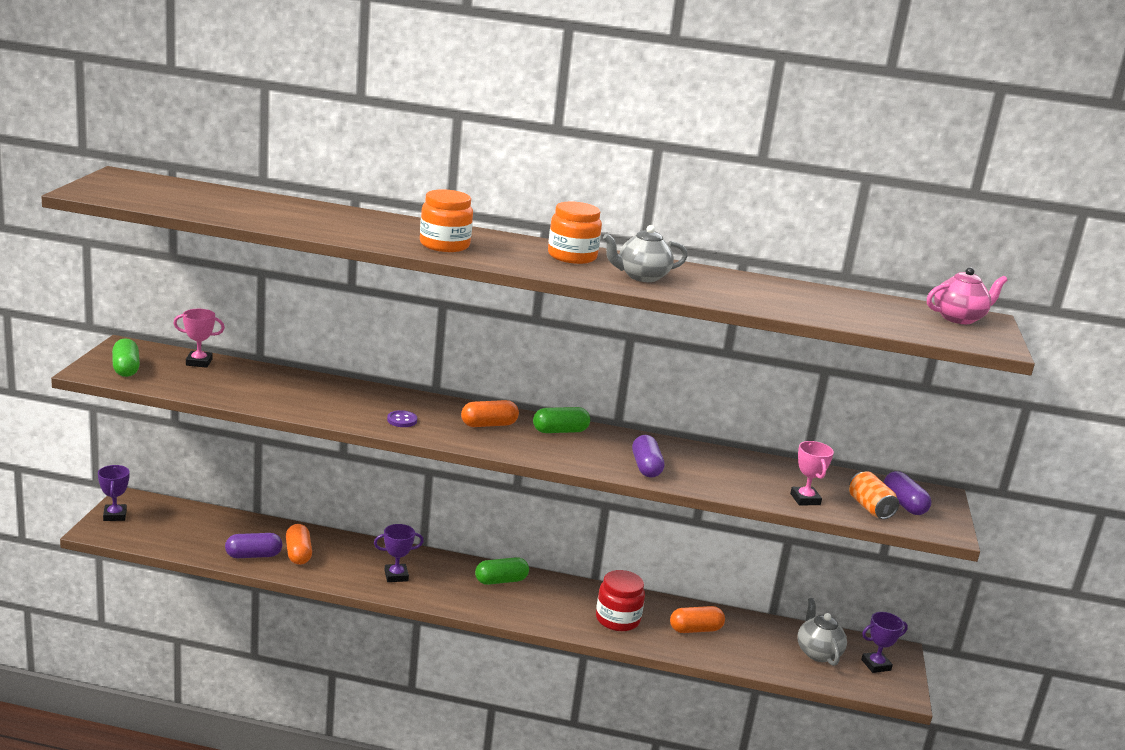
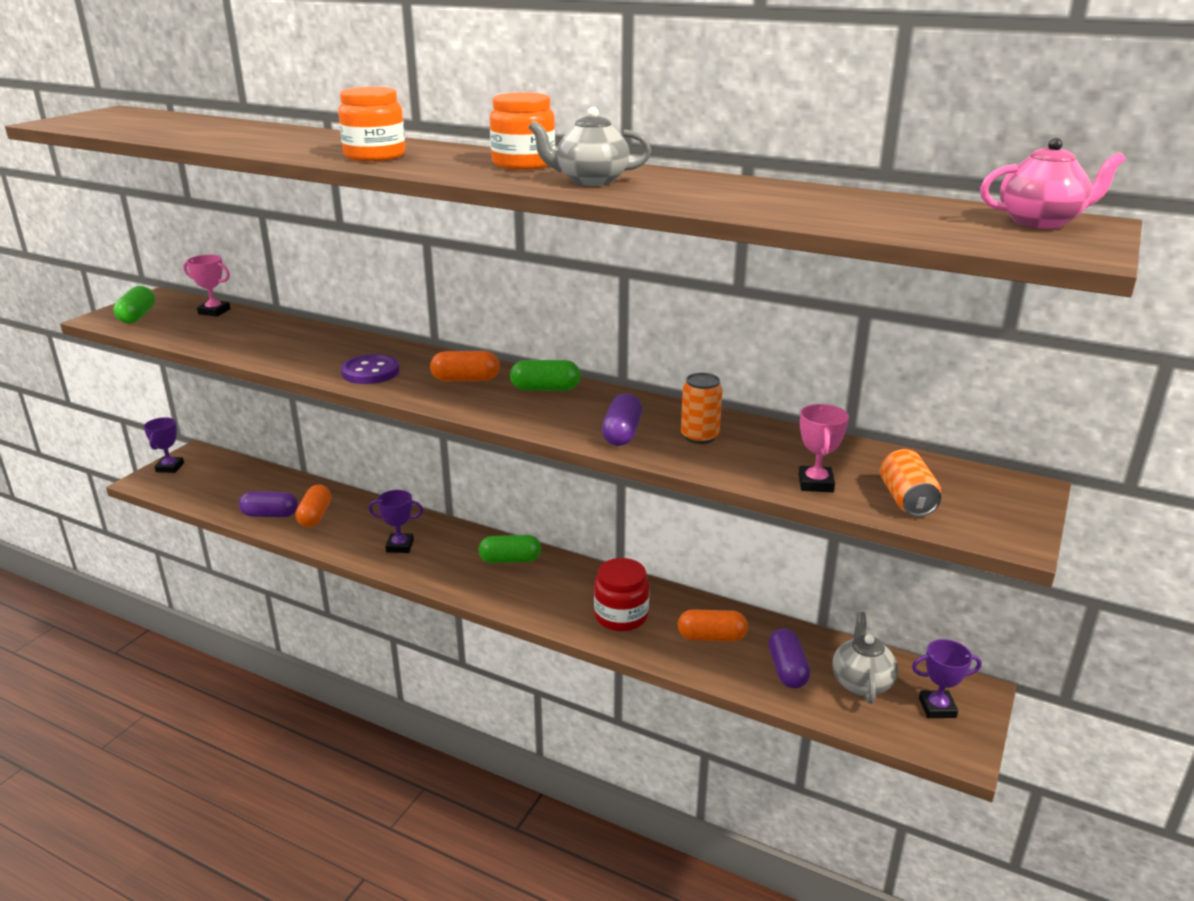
camera: 20 degrees right, 5 degrees up
(402, 420) = (370, 372): purple button -> purple button, size x1.67
(704, 467) = (699, 436): none -> orange can
(904, 504) = (962, 498): purple capsule -> purple capsule (787, 670)

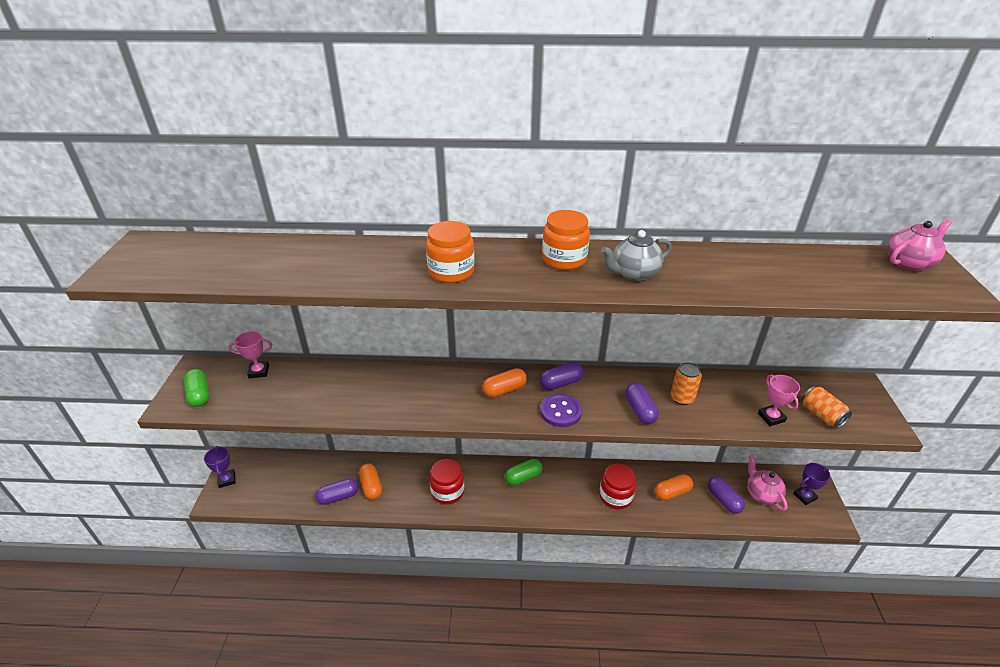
camera: 25 degrees left, 10 degrees up
(370, 372) = (435, 402): purple button -> purple button (560, 411)
(400, 546) = (447, 491): purple trophy -> red jar
(545, 389) = (560, 383): green capsule -> purple capsule
(861, 682) = (761, 494): grey teapot -> pink teapot

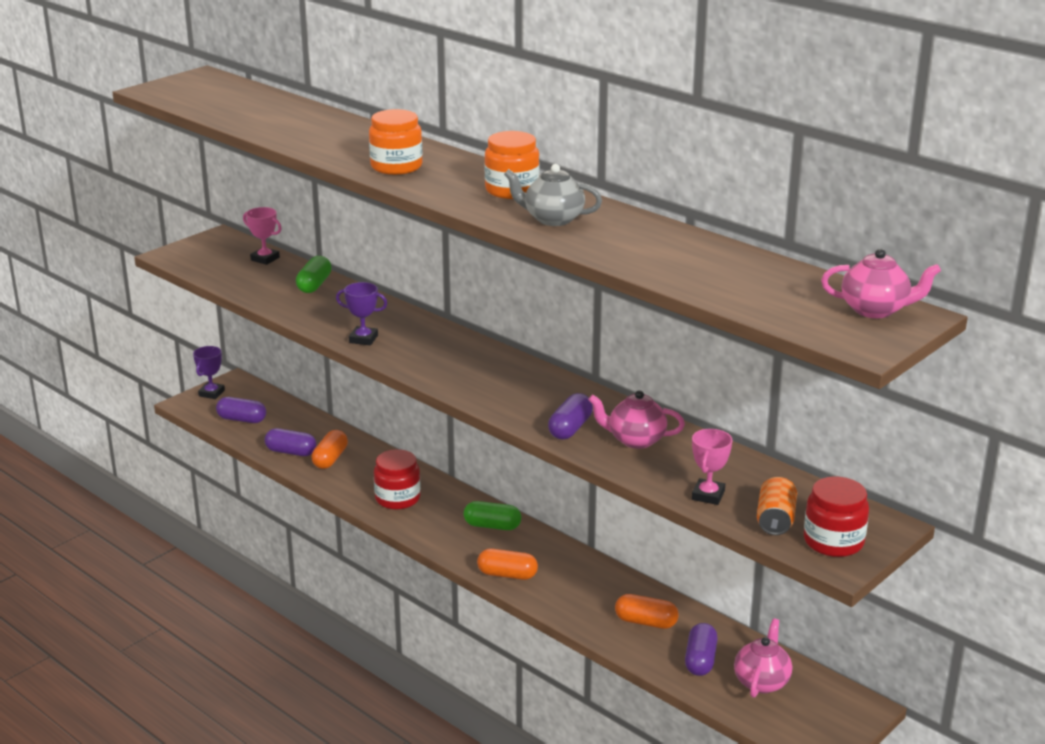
camera: 40 degrees right, 10 degrees down
(199, 395) = (199, 256): green capsule -> green capsule (314, 285)
(504, 390) = (460, 358): orange capsule -> orange capsule (507, 574)
(560, 383) = (525, 376): purple capsule -> purple capsule (242, 419)
(560, 411) = (487, 395): purple button -> none
(615, 496) = (572, 591): red jar -> red jar (833, 541)
(682, 398) = (635, 440): orange can -> pink teapot
(804, 496) = (818, 713): purple trophy -> purple trophy (363, 339)

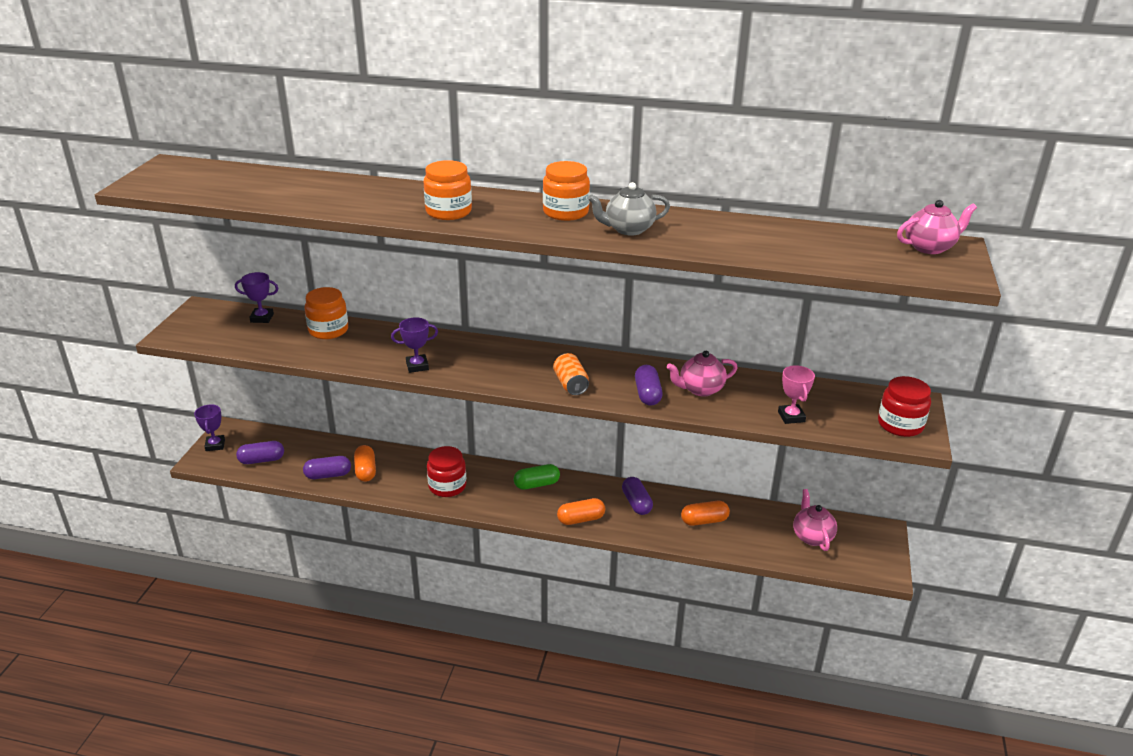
camera: 30 degrees left, 5 degrees up
(265, 259) = (262, 318): pink trophy -> purple trophy
(314, 285) = (328, 330): green capsule -> orange jar
(700, 660) = (762, 536): purple capsule -> purple capsule (636, 503)
(775, 520) = (851, 421): orange can -> orange can (570, 384)

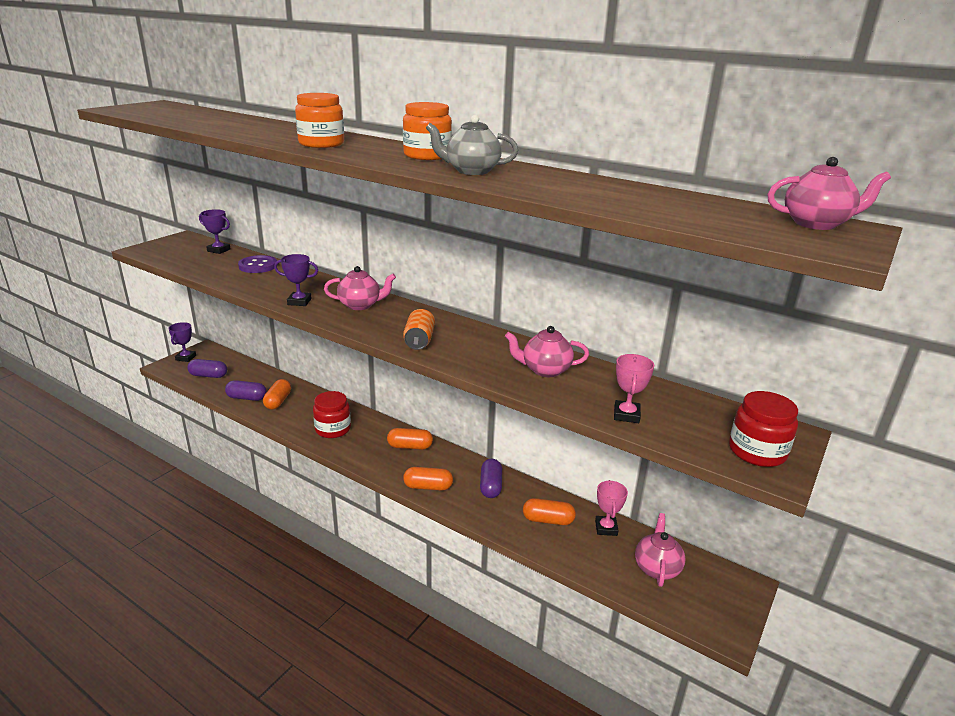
camera: 20 degrees right, 5 degrees down
(328, 330) = (258, 266): orange jar -> purple button
(481, 356) = (360, 305): none -> pink teapot
(536, 484) = (410, 446): green capsule -> orange capsule
(647, 394) = (486, 363): purple capsule -> none
(755, 514) = (606, 528): none -> pink trophy

